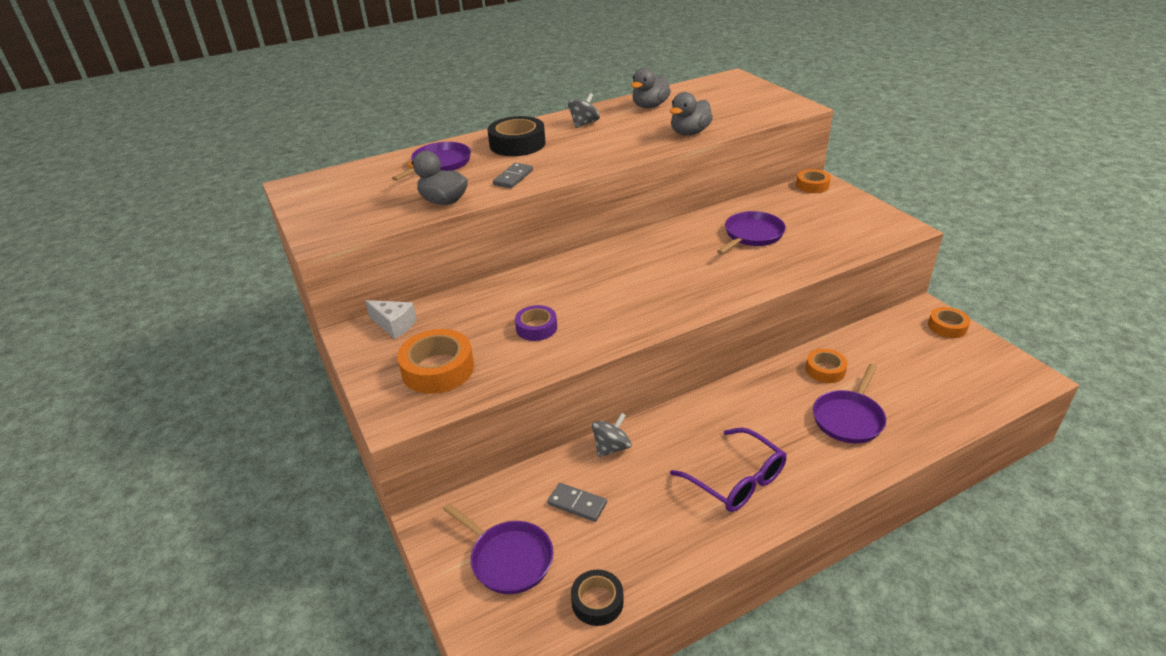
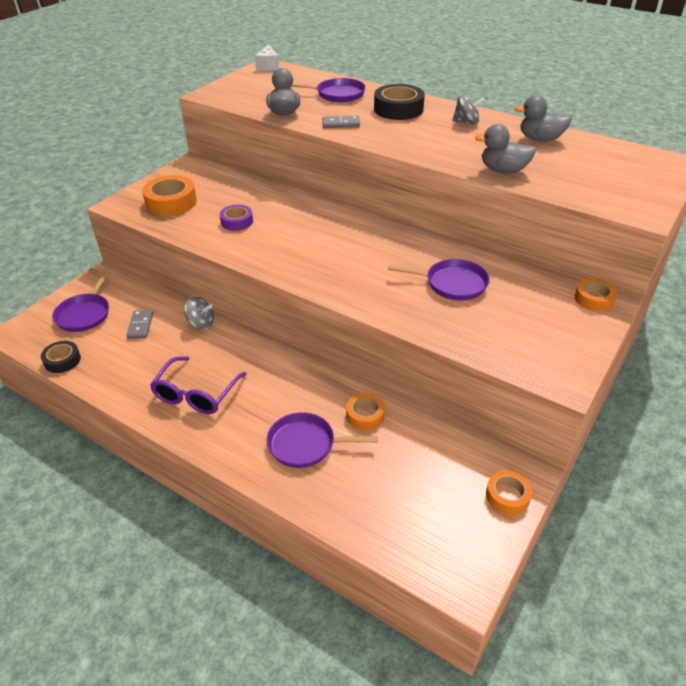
camera: 60 degrees right, 5 degrees up
(394, 325) = (207, 172): white cheese -> white cheese (268, 66)

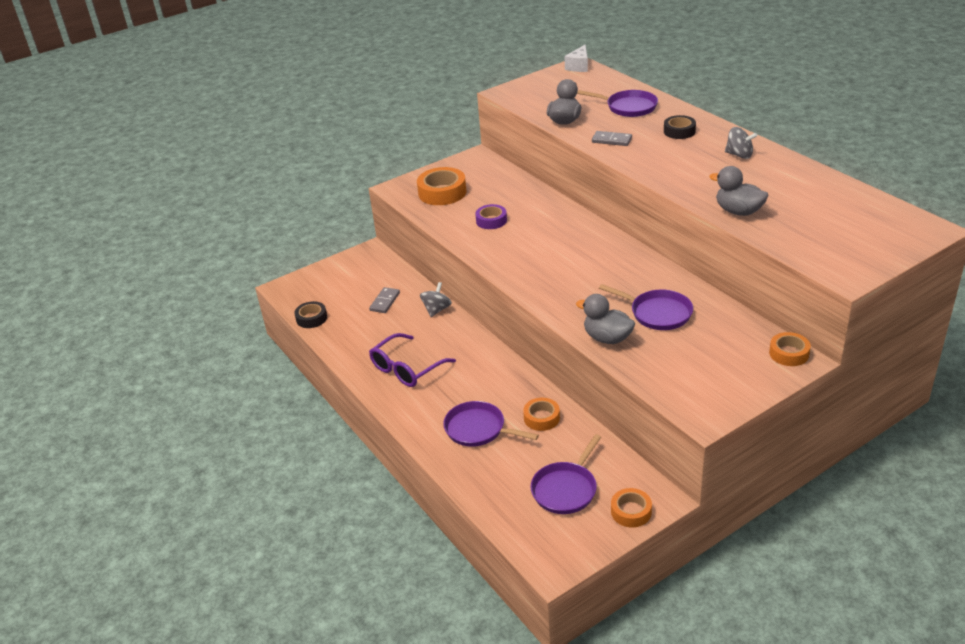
camera: 25 degrees right, 5 degrees down
(85, 314) = (343, 282): purple pan -> purple pan (566, 489)
(201, 323) = (436, 310): grey spinning top -> grey spinning top turned 105 degrees counterclockwise
(398, 109) = (679, 131): black tape -> black tape, size x0.61
(540, 139) = (803, 184): grey duck -> grey duck (607, 338)

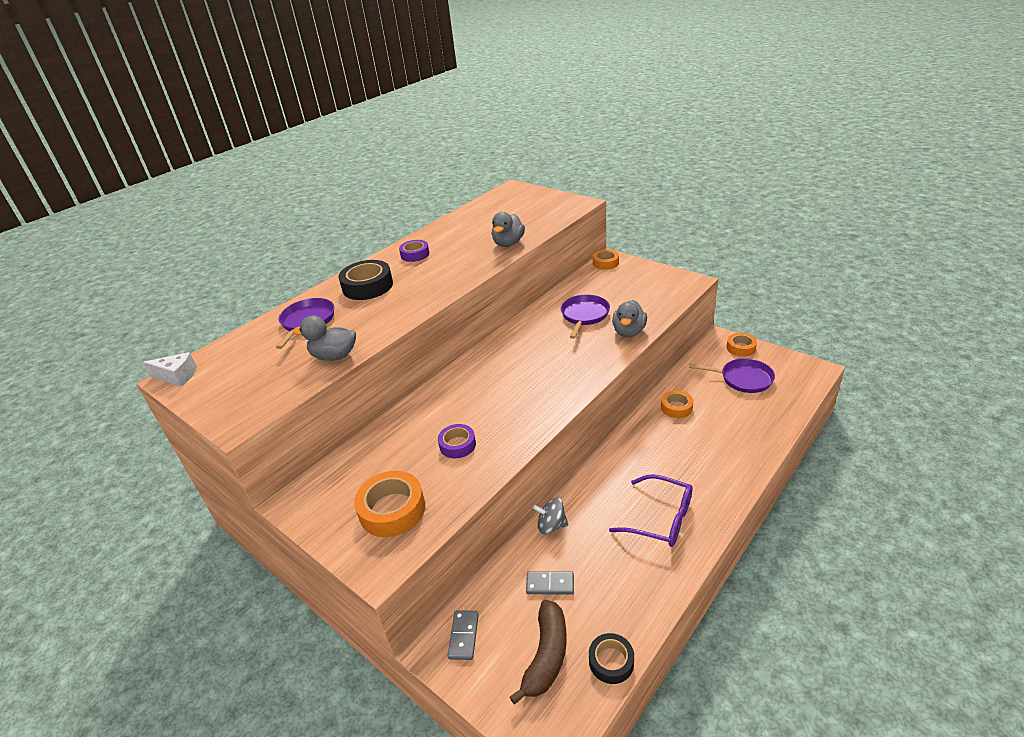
camera: 105 degrees left, 0 degrees up
(334, 293) = (546, 656): none -> brown banana
(478, 429) = (713, 441): purple pan -> none
(611, 140) = (384, 318): grey domino -> grey domino (464, 636)
(679, 131) = (367, 286): black tape -> black tape, size x1.64
(739, 155) = (415, 254): grey spinning top -> purple tape

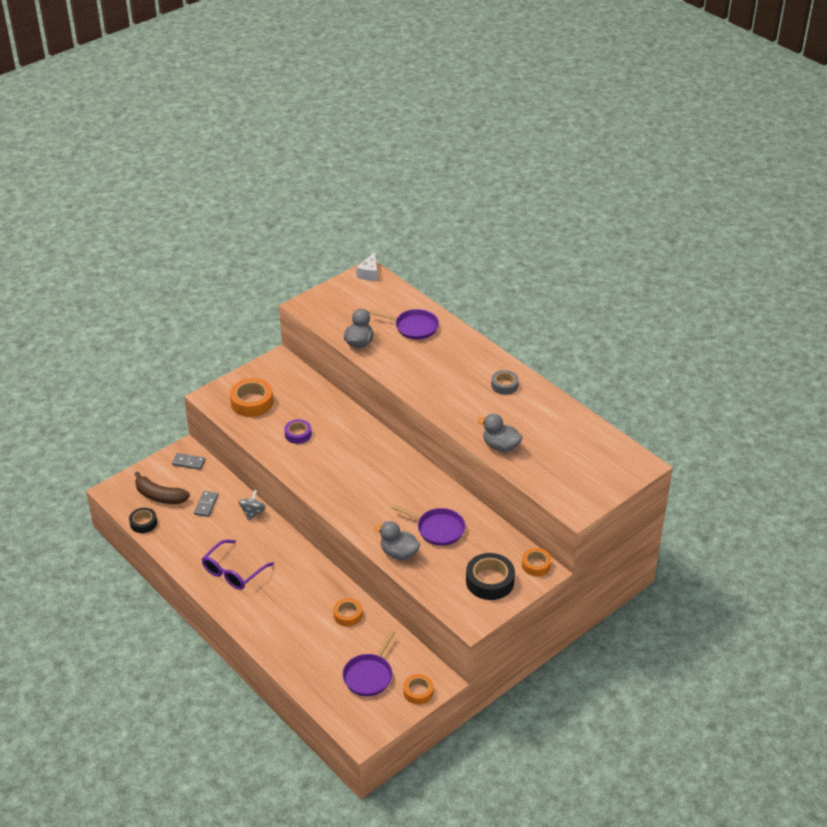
camera: 95 degrees right, 5 degrees up
(367, 286) = (456, 357): black tape -> black tape (490, 581)
(415, 254) = (504, 385): purple tape -> grey tape

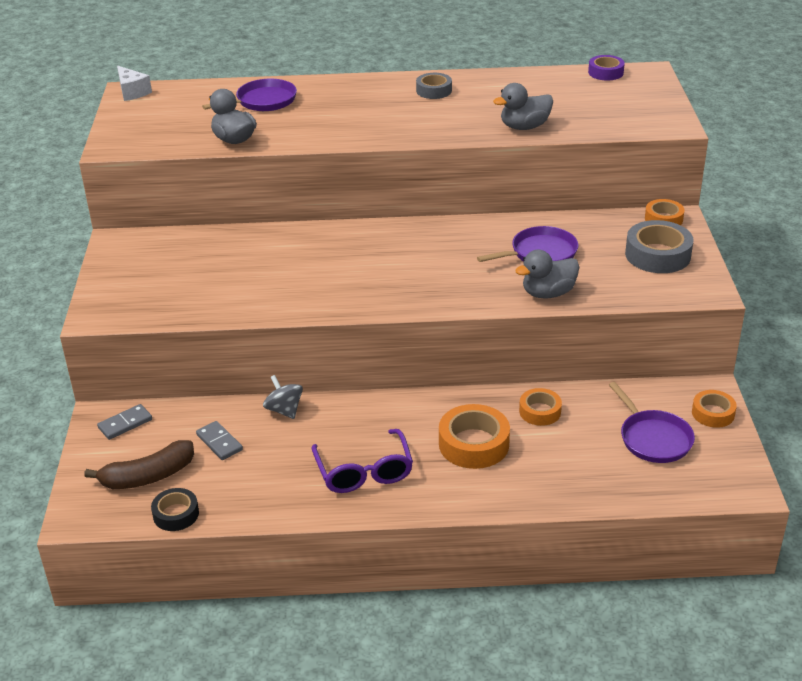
camera: 50 degrees left, 5 degrees down
(252, 402) = (156, 289): orange tape -> orange tape (474, 444)
(298, 434) = (261, 280): purple tape -> purple tape (605, 72)
(490, 581) = (657, 255): black tape -> grey tape

